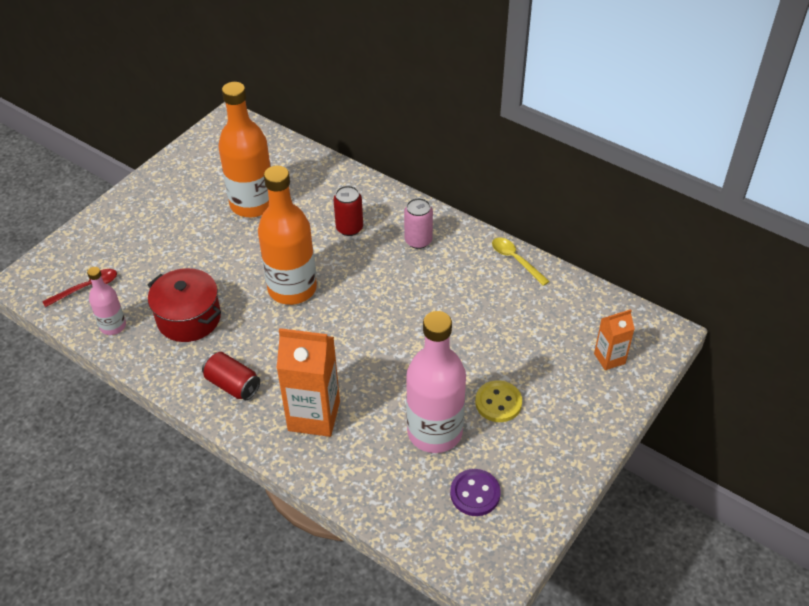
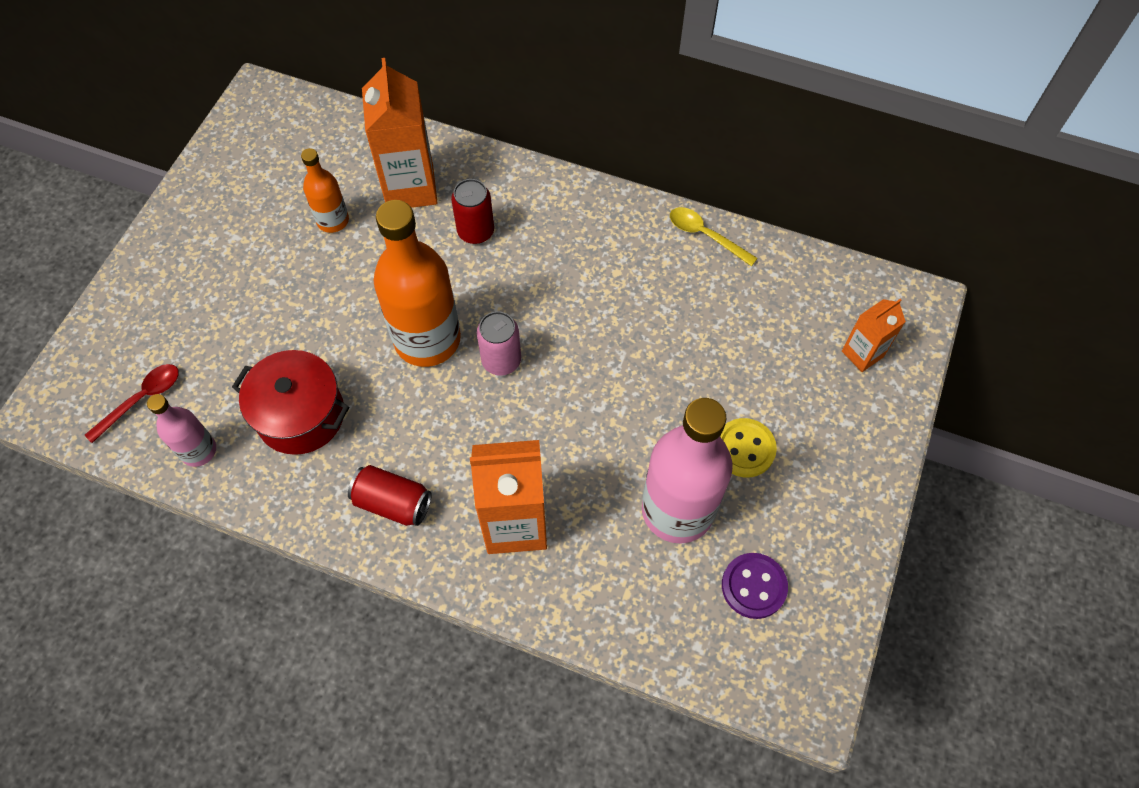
camera: 15 degrees left, 15 degrees up
(252, 204) = (333, 220): orange bottle -> orange bottle, size x0.52
(313, 193) = (410, 187): none -> orange carton
(418, 240) = (572, 232): pink can -> pink can (501, 360)

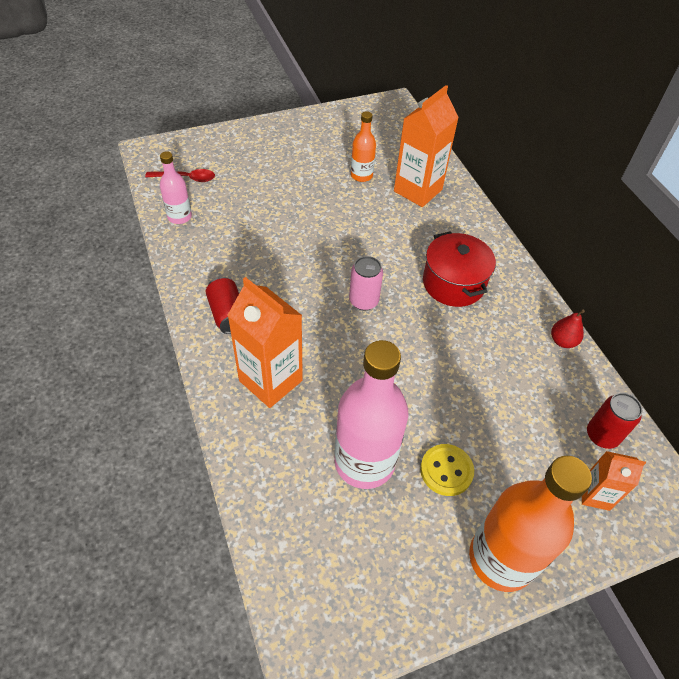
camera: 45 degrees right, 10 degrees down
(301, 415) = (239, 241): red pot -> red pot (453, 283)
(427, 339) = (339, 260): orange bottle -> orange bottle (501, 558)
(475, 231) = (427, 234): red can -> red can (602, 435)
(705, 235) = (562, 341): yellow spoon -> red pear
(753, 586) = (356, 549): purple button -> none

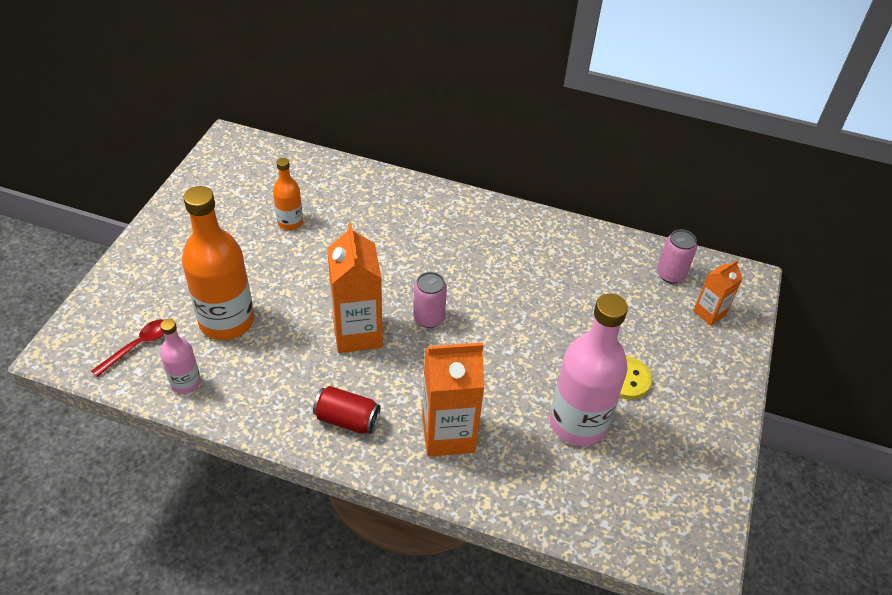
camera: 50 degrees left, 5 degrees down
(418, 190) = (350, 201): orange carton -> orange carton (357, 333)
(453, 283) = (468, 252): red pot -> none
(501, 558) = (715, 398): orange bottle -> orange bottle (227, 321)
(562, 341) = (580, 234): red pear -> none
(602, 435) = (670, 274): red can -> pink can

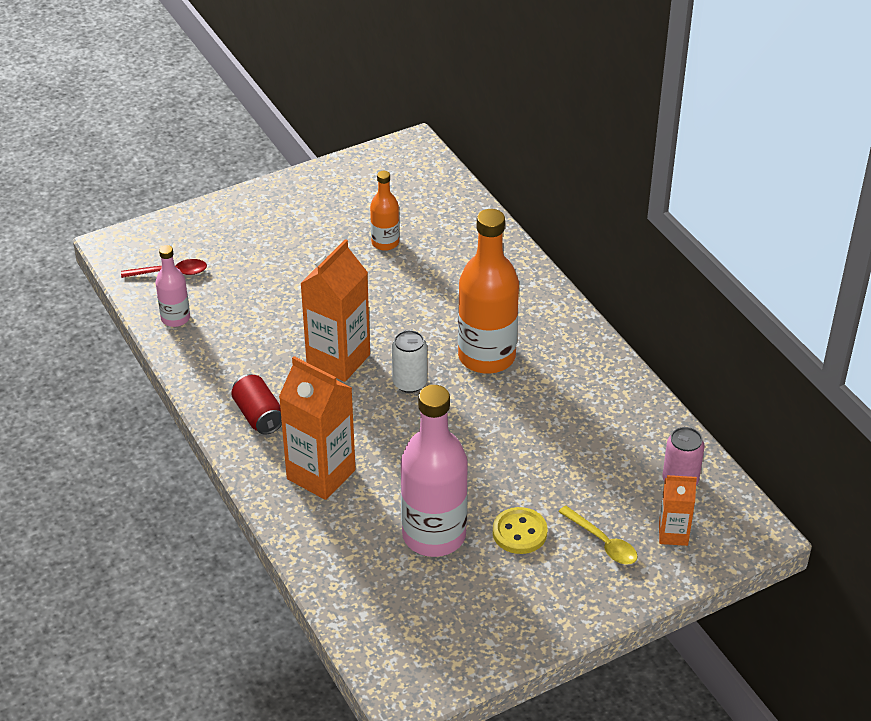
camera: 45 degrees right, 5 degrees down
(227, 321) = (251, 292): orange bottle -> orange bottle (486, 356)
(429, 318) = (409, 383): pink can -> white can
(680, 349) = (602, 542): none -> yellow spoon

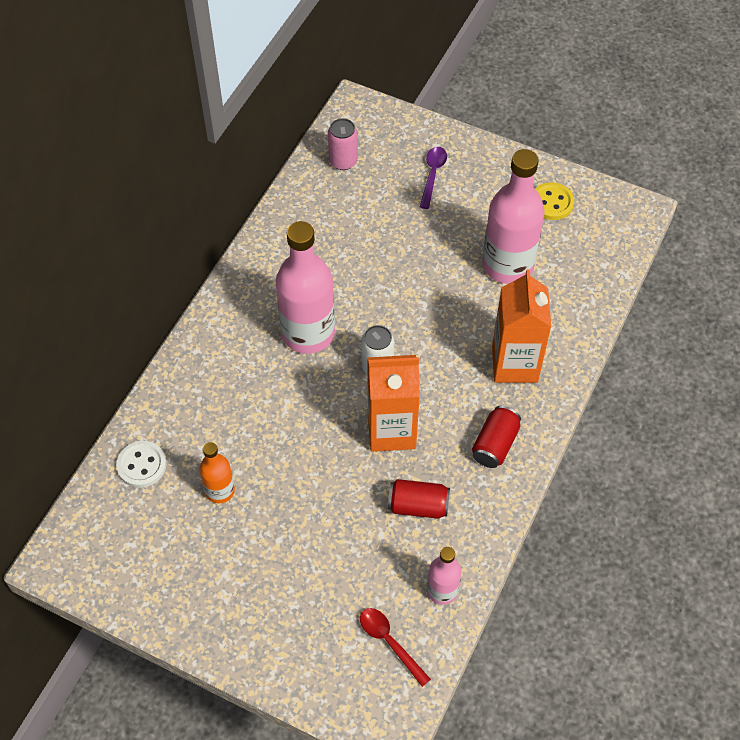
camera: 125 degrees left, 15 degrees up
(256, 341) = (418, 506): none -> red can
(450, 213) = (142, 465): none -> white button
(486, 356) = (308, 333): orange bottle -> pink bottle
(519, 532) = (463, 221): yellow button -> yellow button (552, 202)
(602, 542) = (432, 175): yellow spoon -> purple spoon
(673, 534) = (394, 144): orange carton -> none

